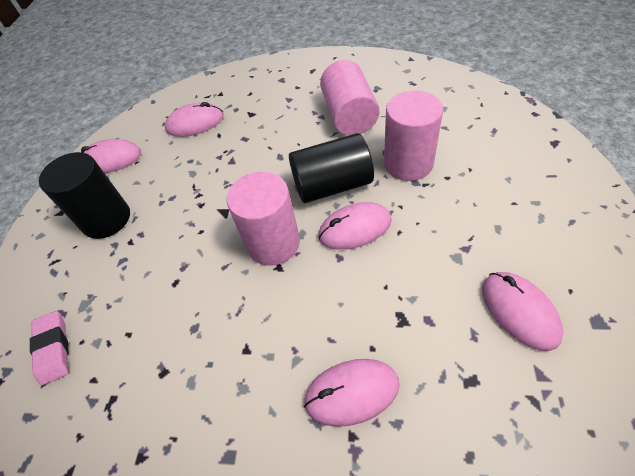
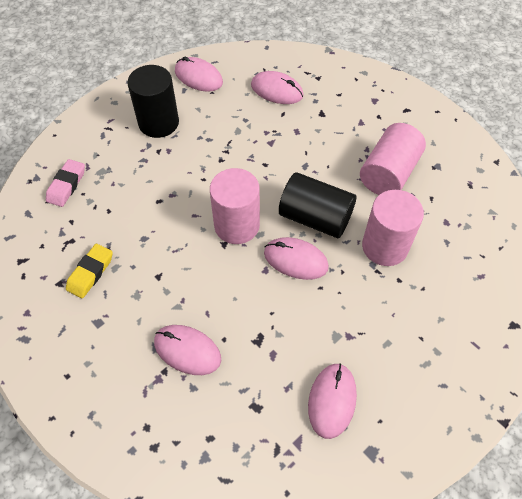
camera: 35 degrees right, 5 degrees up
(168, 412) = (90, 273): none -> yellow eraser

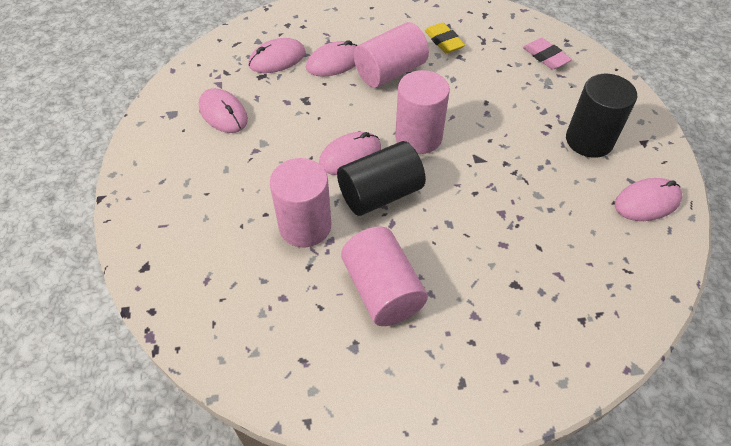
camera: 125 degrees right, 5 degrees down
(168, 292) = (390, 72): none -> pink cylinder
(277, 90) = (582, 262): pink mouse -> pink mouse (277, 59)

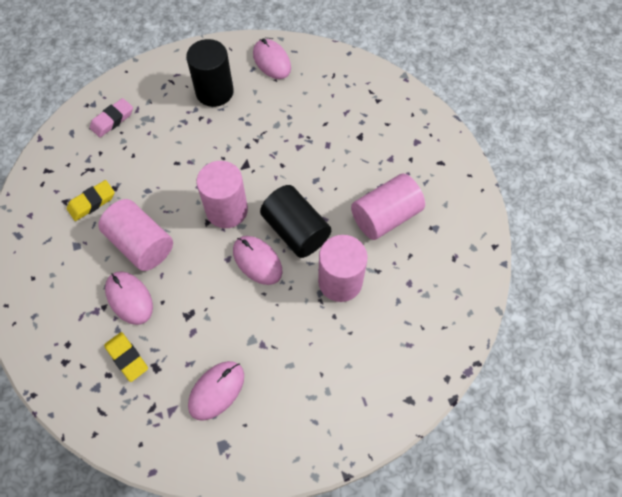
camera: 100 degrees left, 10 degrees up
(277, 59) = (127, 358): pink mouse -> yellow eraser

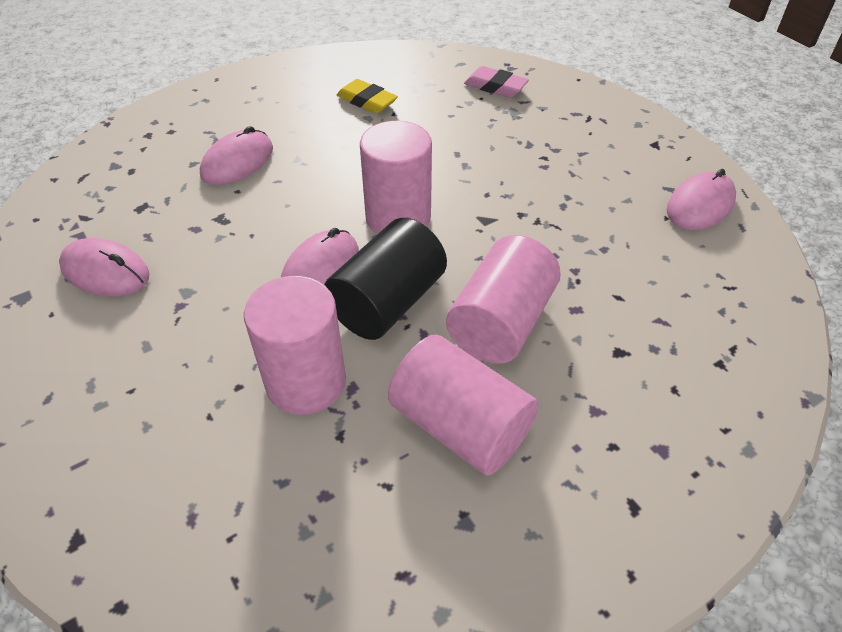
camera: 75 degrees right, 15 degrees down
(127, 358) = (154, 180): yellow eraser -> none
(141, 244) = (319, 153): pink cylinder -> pink cylinder (501, 323)
(214, 92) = (597, 160): black cylinder -> none

